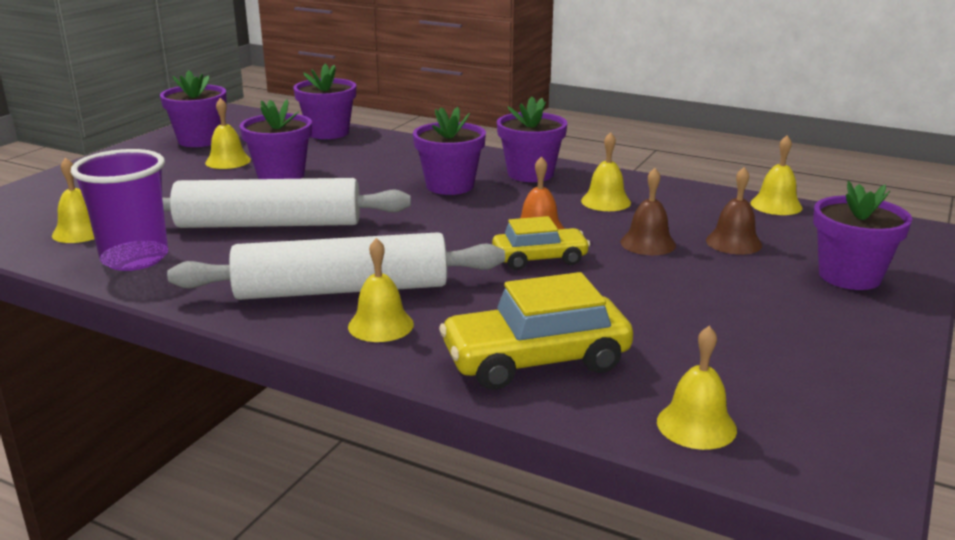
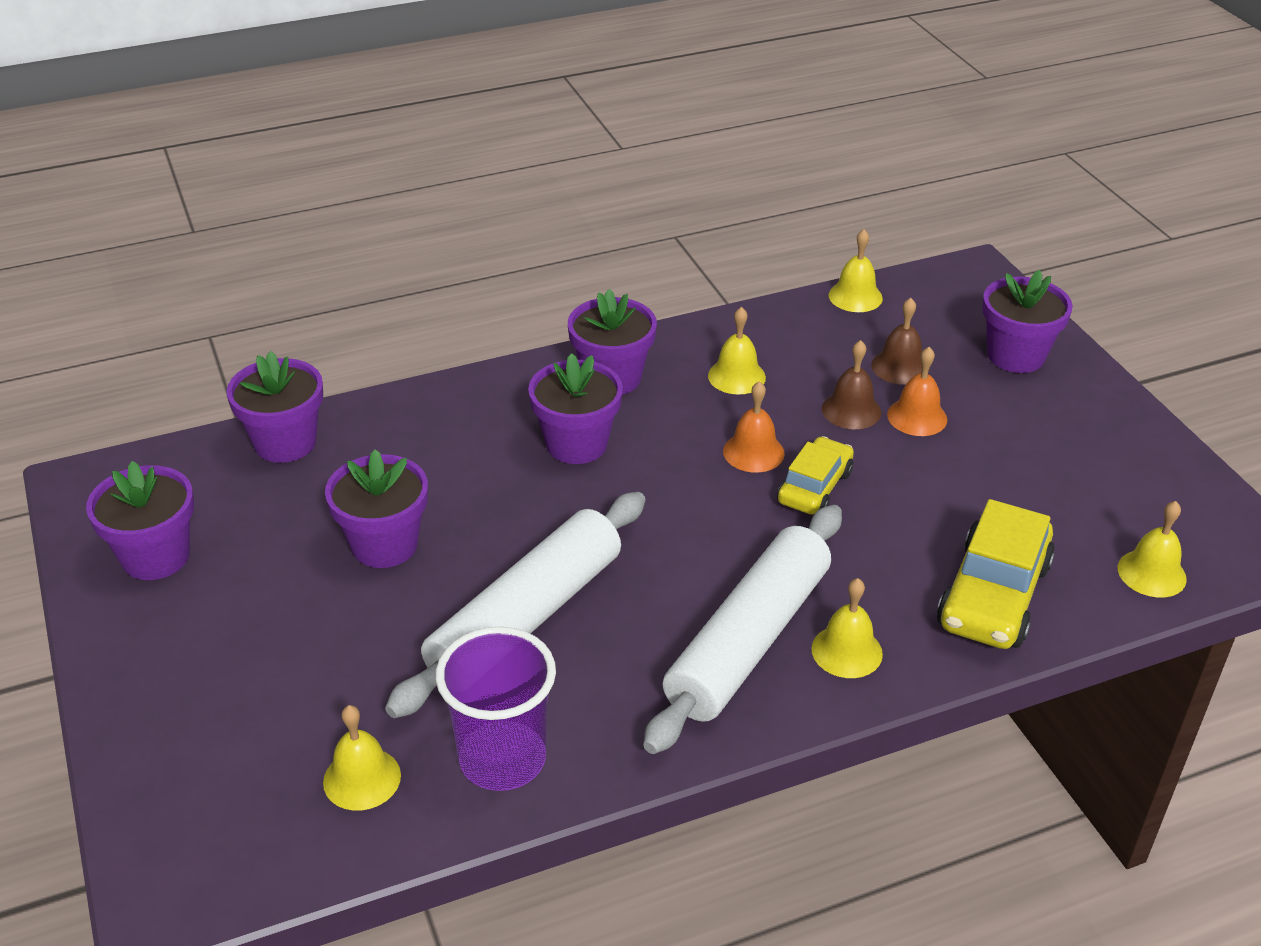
camera: 50 degrees left, 15 degrees up
(228, 161) = (274, 565): yellow bell -> none
(690, 266) = (917, 417): none -> orange bell

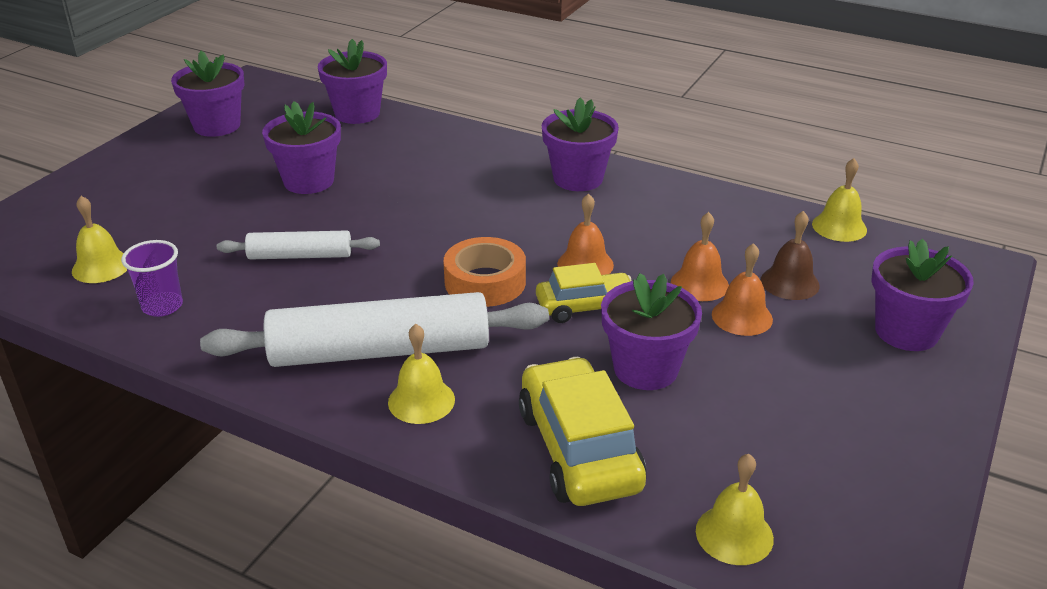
camera: 50 degrees right, 5 degrees down
(502, 759) = (162, 306): purple cup -> purple cup, size x0.59
(526, 618) = (300, 256): white rolling pin -> white rolling pin, size x0.53
(576, 444) = (491, 197): purple flower pot -> purple flower pot (645, 369)
(713, 523) = (485, 282): none -> orange tape
(736, 376) = (657, 221): yellow bell -> none
(851, 410) = (699, 284): brown bell -> orange bell
(993, 596) = (578, 449): yellow car -> yellow car turned 90 degrees clockwise

